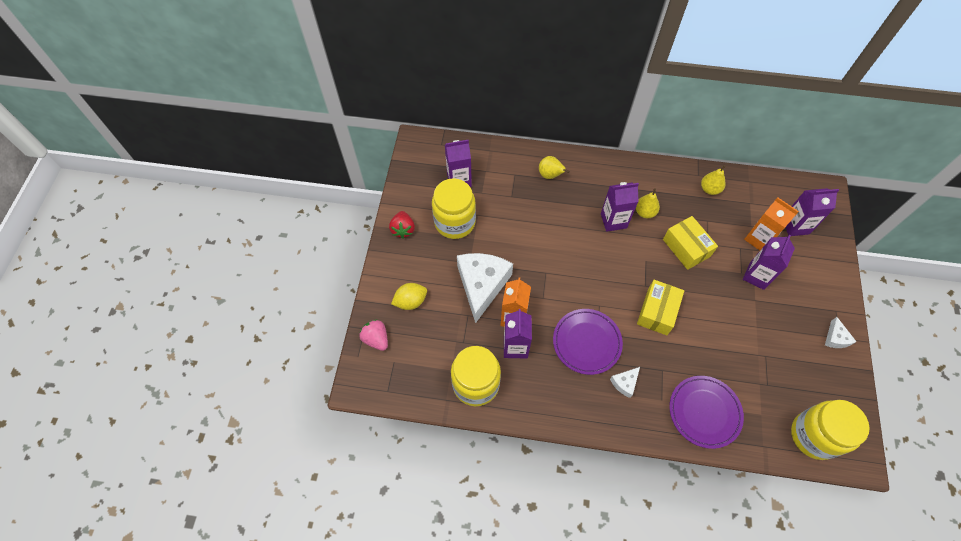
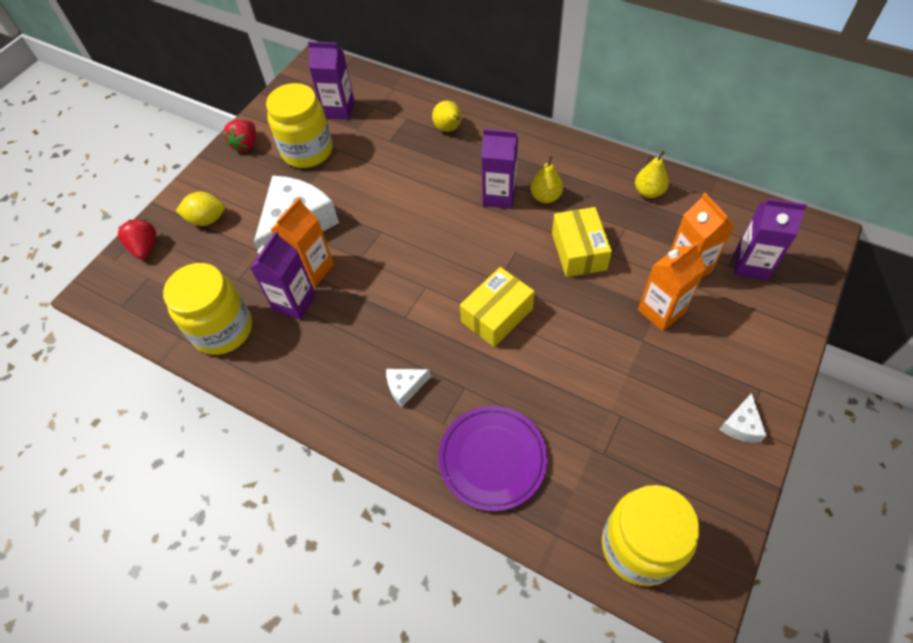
camera: 25 degrees right, 5 degrees down
(376, 339) = (145, 247): pink strawberry -> red strawberry
(586, 342) = (384, 324): purple plate -> none
(756, 276) = (661, 311): purple carton -> orange carton

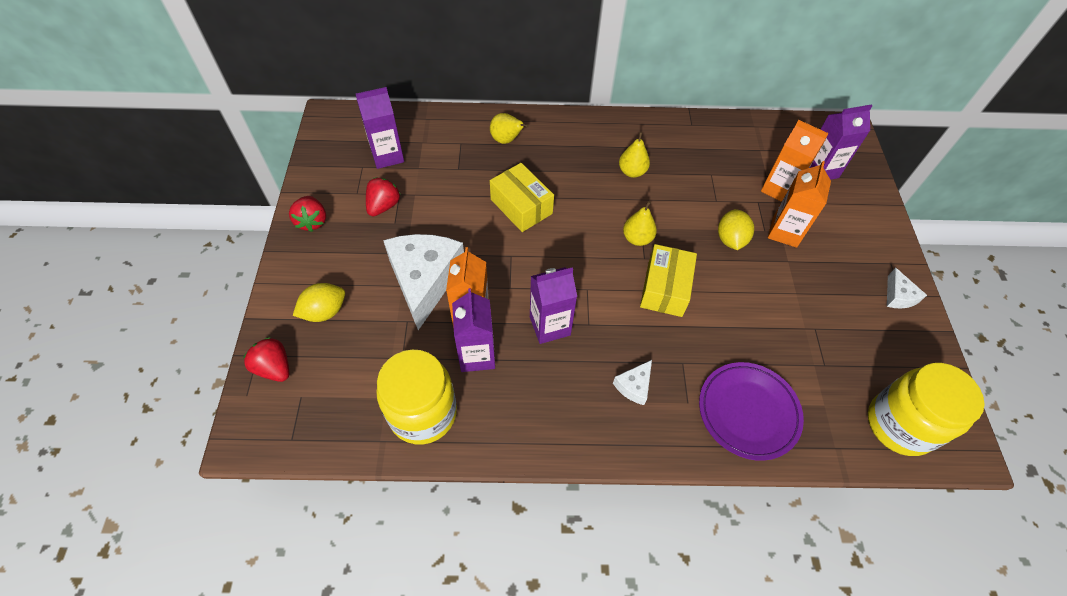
camera: 35 degrees left, 0 degrees up
(307, 151) = (383, 206): yellow jar -> red strawberry
(499, 196) = (593, 185): purple carton -> purple carton (550, 326)
(578, 251) = (690, 208): yellow box -> yellow box (521, 206)
(597, 296) = (730, 239): none -> yellow lemon
(648, 192) = (708, 139): yellow pear -> yellow pear (637, 238)

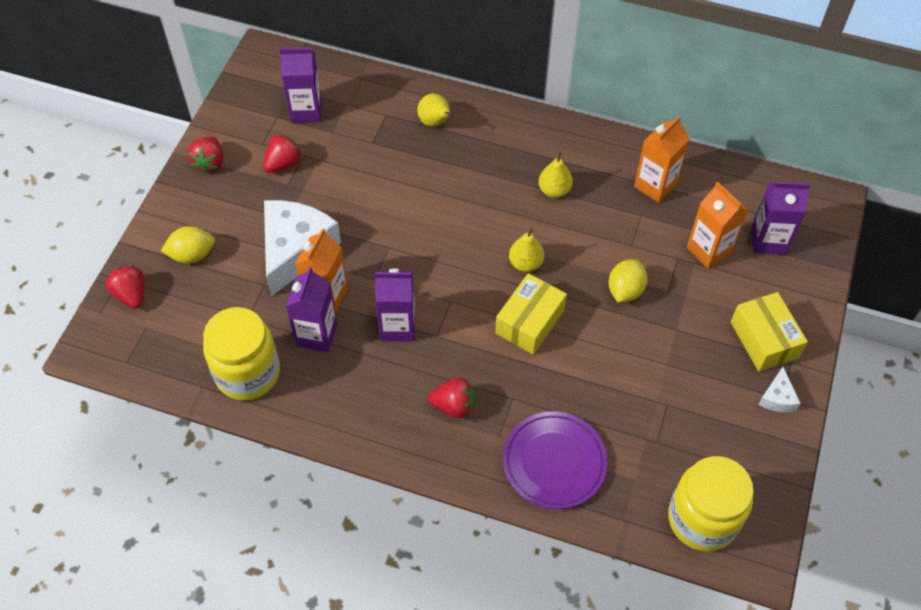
camera: 20 degrees right, 0 degrees up
(521, 206) = (420, 199): yellow box -> yellow box (764, 340)
(634, 386) = (454, 406): white cheese -> red strawberry
(784, 232) = (689, 298): orange carton -> orange carton (655, 185)

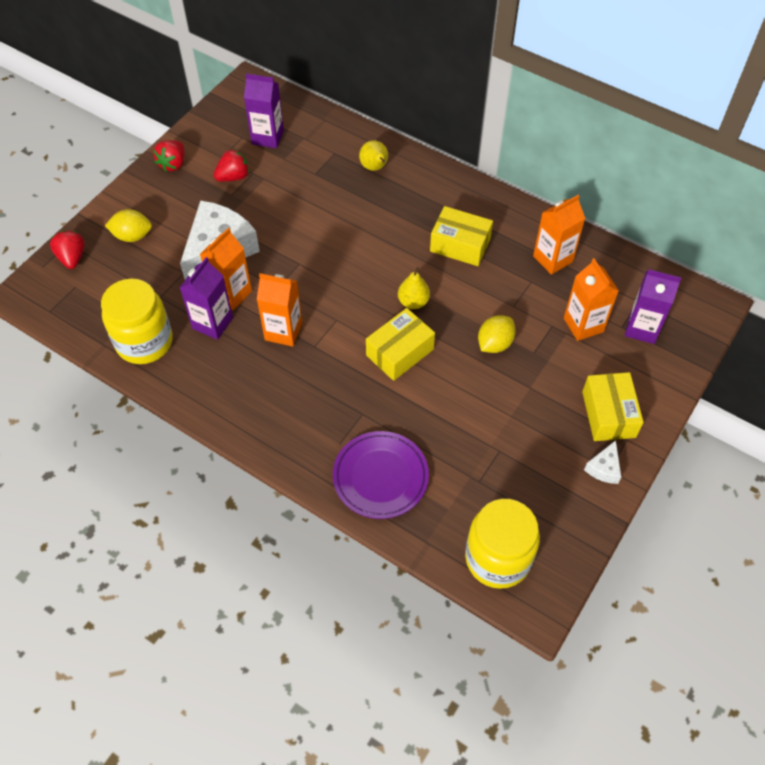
camera: 15 degrees right, 0 degrees up
(397, 327) = (283, 331): purple carton -> orange carton
(454, 406) = (309, 409): red strawberry -> none
(554, 190) = (460, 245): yellow pear -> yellow box

